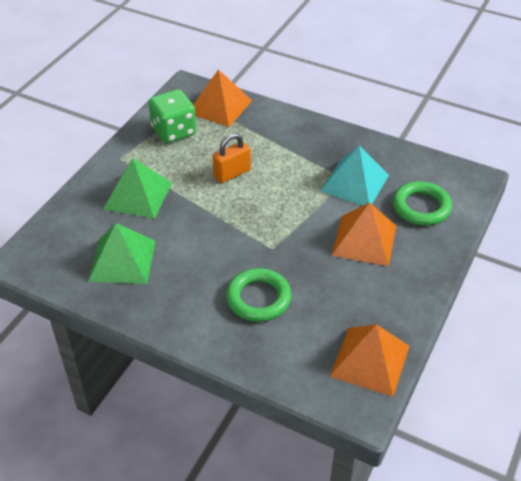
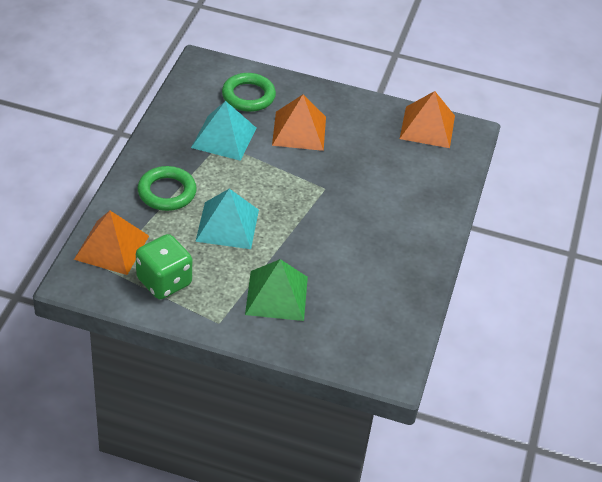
camera: 105 degrees left, 0 degrees up
(122, 260) = (369, 291): green pyramid -> none
(232, 173) = (227, 225): orange padlock -> turquoise pyramid
(258, 298) = (386, 193): green ring -> green ring (167, 192)

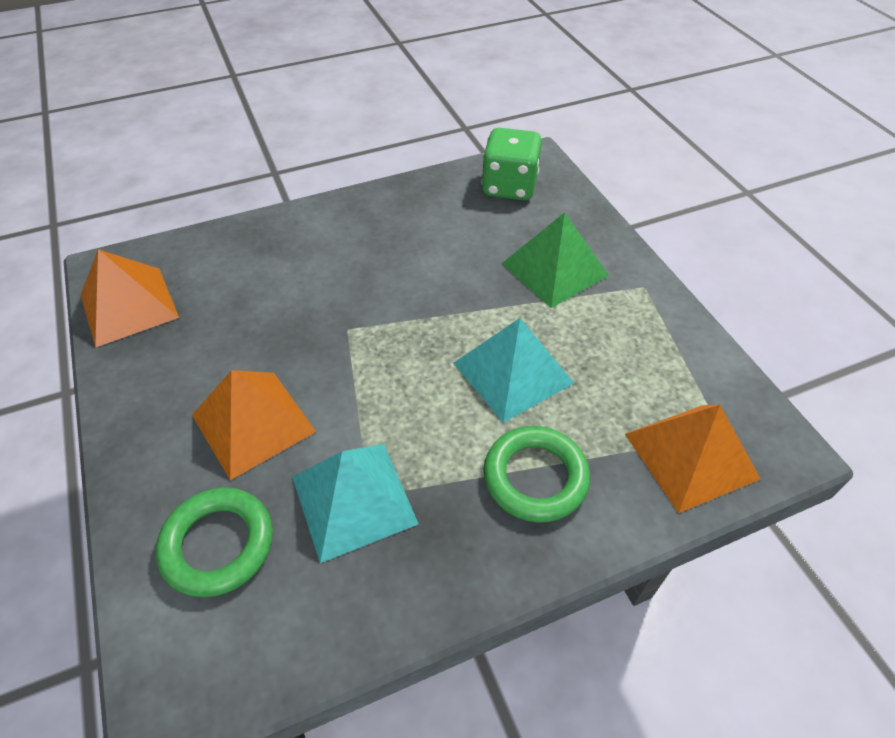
camera: 125 degrees left, 5 degrees up
(164, 281) = (662, 365): green dice -> green dice (509, 187)

